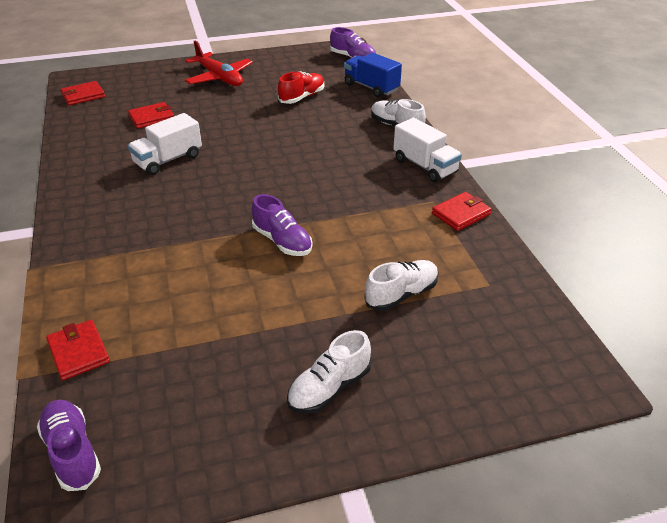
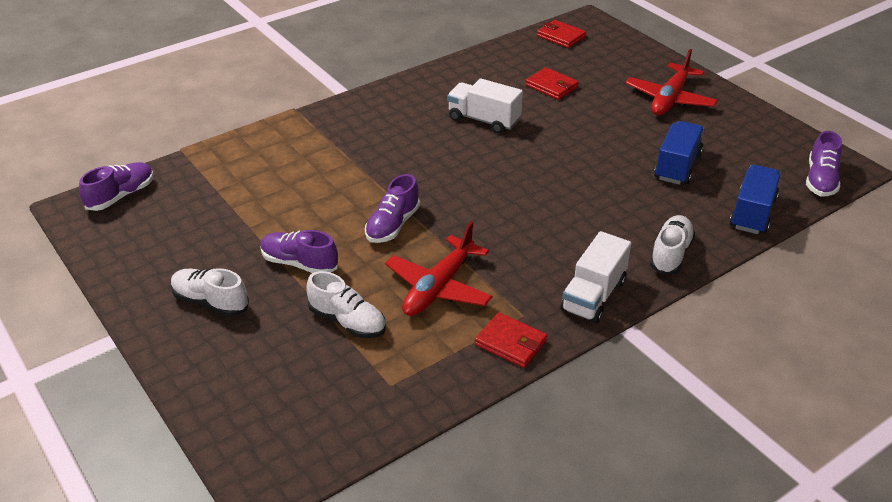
camera: 70 degrees right, 0 degrees up
(79, 352) = (213, 164): red wallet -> none
(302, 97) = (677, 166): red shoe -> blue truck
(302, 311) = (299, 263): none -> purple shoe
(381, 234) = (438, 288): none -> red plane

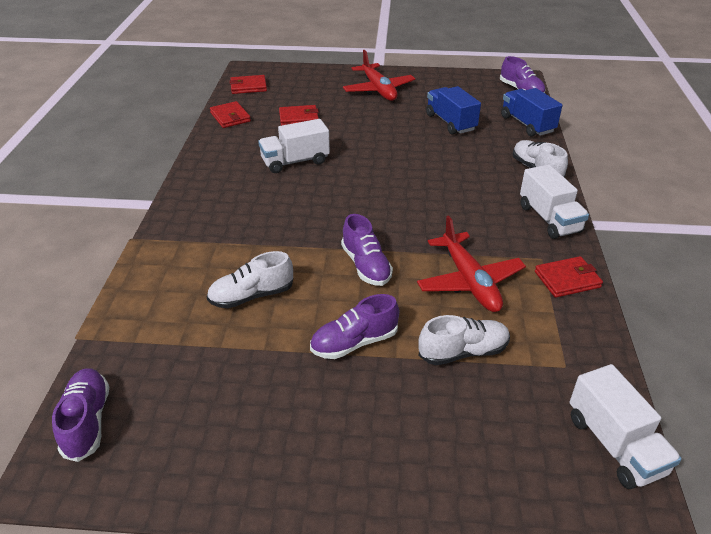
camera: 50 degrees left, 0 degrees up
(210, 302) = (344, 431): white shoe -> white shoe (251, 296)
(327, 445) = (614, 444): none -> white truck
(501, 56) = (230, 117): none -> red wallet

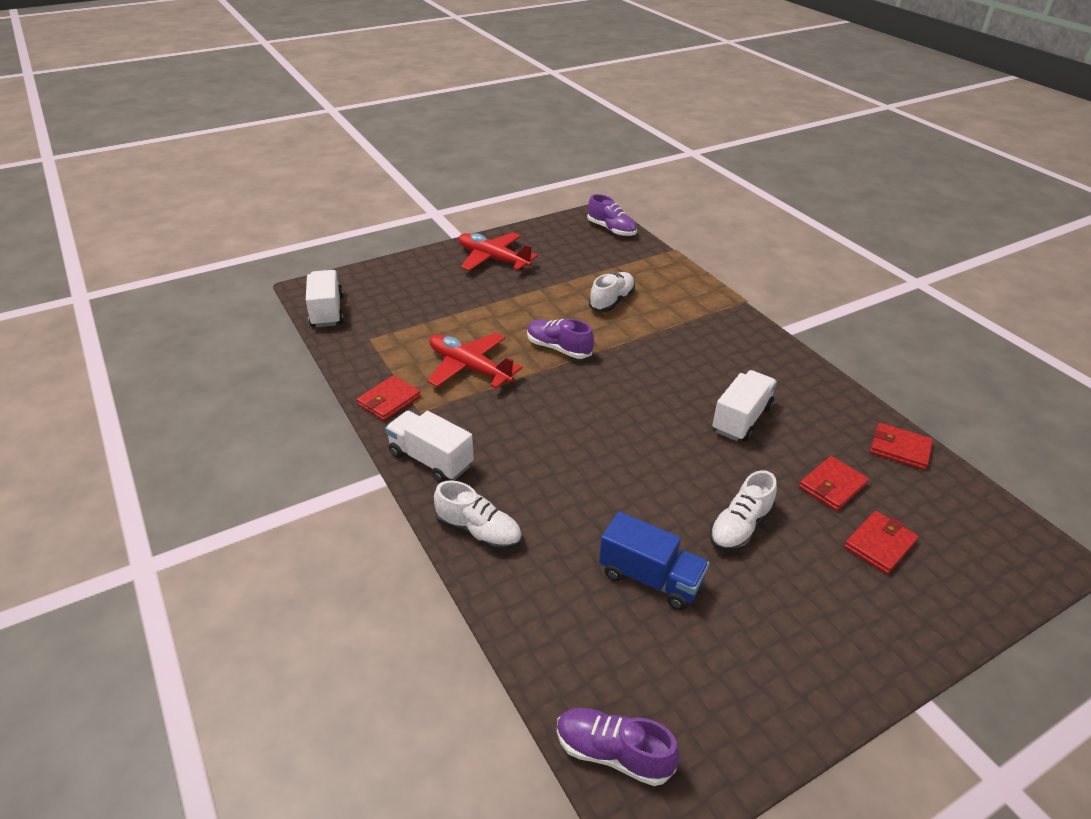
camera: 145 degrees right, 0 degrees up
(248, 87) = (980, 516): red wallet -> red wallet (879, 544)
(354, 342) = (517, 302): purple shoe -> none
(378, 90) = (825, 610): red plane -> red plane (493, 259)
(463, 352) = (443, 322): white shoe -> white shoe (740, 527)
(527, 124) = (542, 634): blue truck -> none
(614, 444) = (327, 311): white truck -> white truck turned 45 degrees clockwise

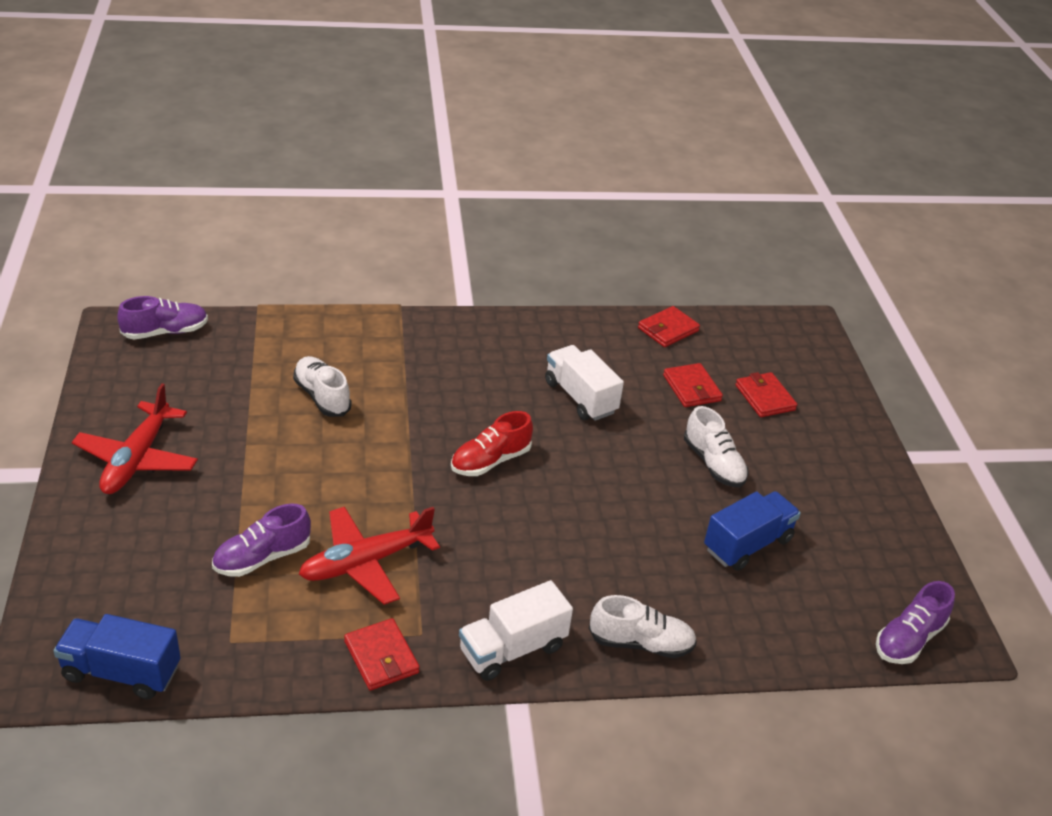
camera: 70 degrees left, 0 degrees up
(327, 311) = (121, 672): white truck -> blue truck
(479, 531) = (641, 643): white shoe -> white shoe turned 45 degrees clockwise
(493, 259) = (137, 459): red plane -> red plane turned 45 degrees counterclockwise
(558, 348) = (381, 474): purple shoe -> purple shoe (262, 557)
(618, 393) = (490, 461): none -> red shoe

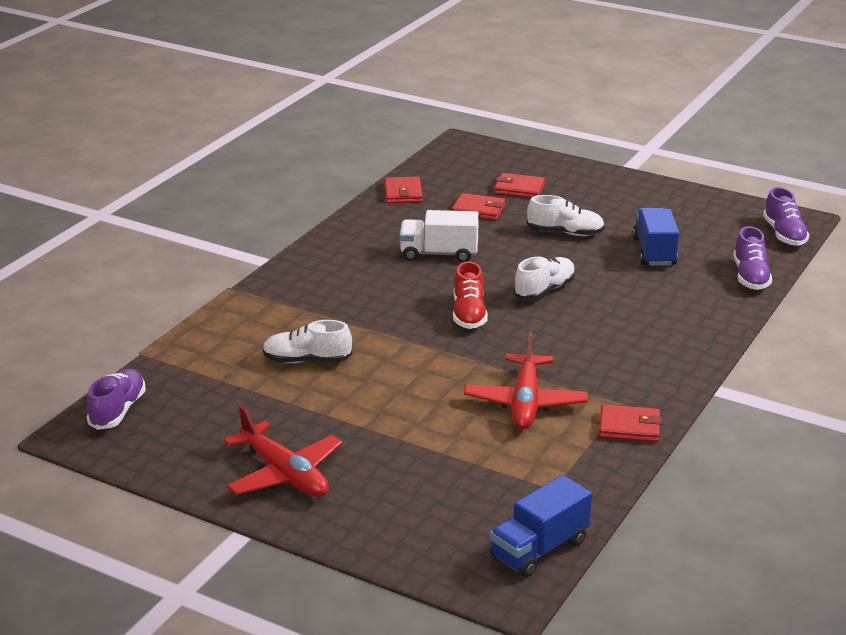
camera: 50 degrees left, 10 degrees down
(262, 557) = (473, 447): purple shoe -> purple shoe (750, 277)
(512, 649) = (669, 372): white truck -> none
(641, 643) = (707, 323): white shoe -> white shoe (544, 290)

